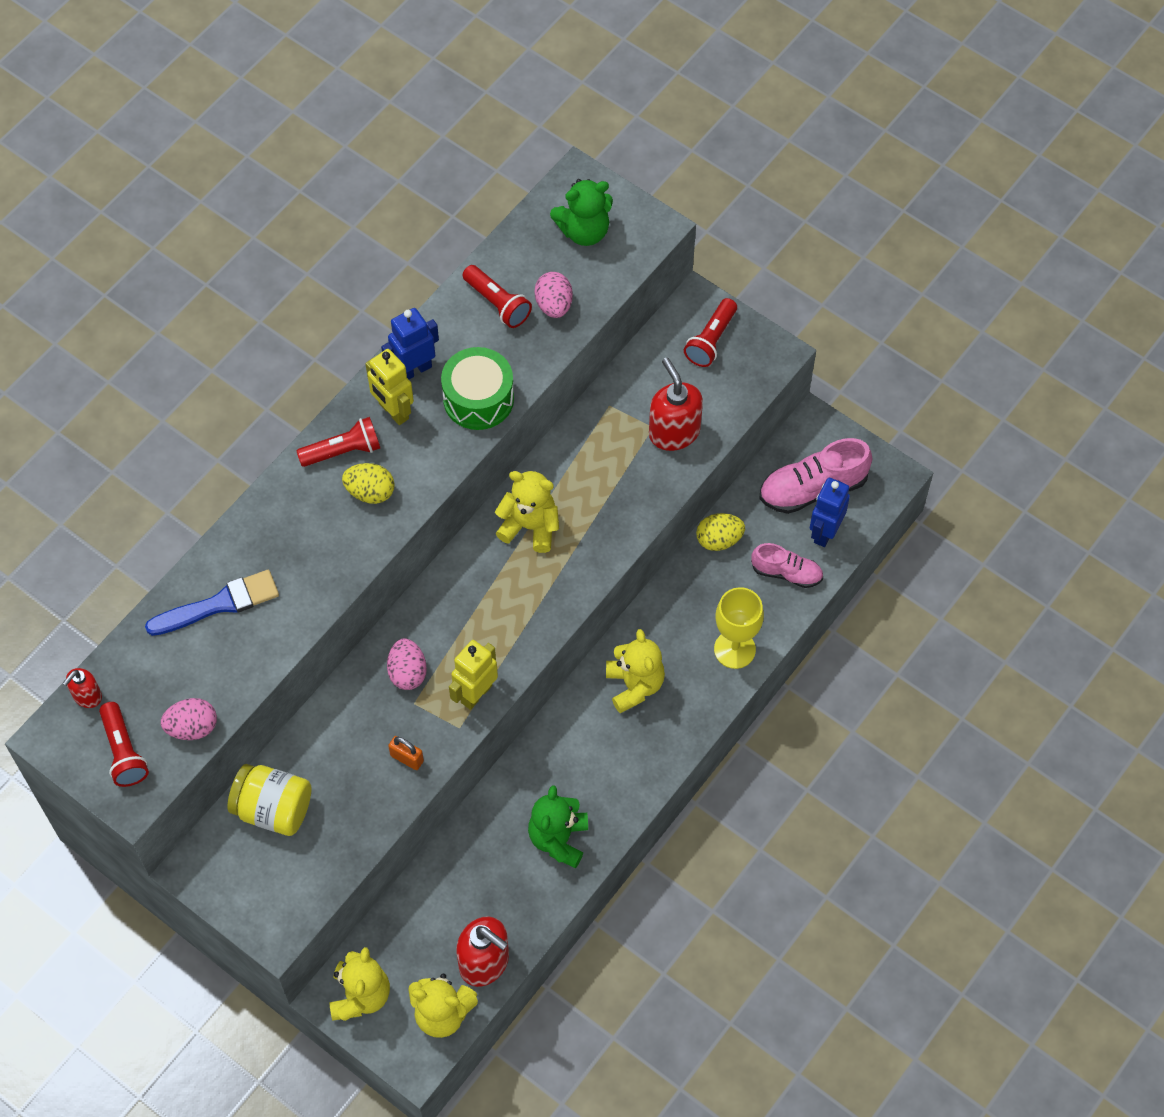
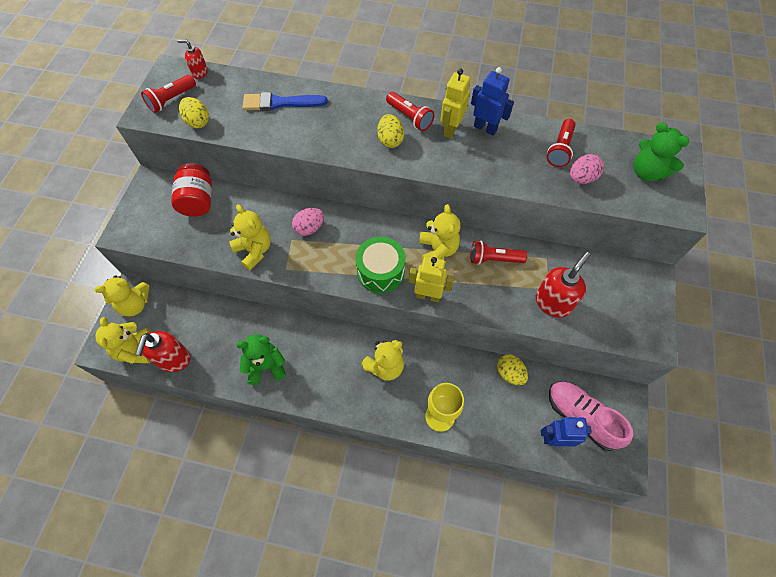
camera: 65 degrees right, 0 degrees up
(192, 727) = (197, 122): pink egg -> yellow egg
(219, 604) = (280, 103): blue brush -> blue brush turned 135 degrees clockwise
(273, 809) = (198, 201): yellow jar -> red jar
(407, 758) = (254, 251): orange padlock -> yellow teddy bear
(476, 693) = (312, 268): yellow robot -> yellow robot (428, 296)
(478, 399) = (487, 166): green drum -> green drum (380, 271)
(711, 340) = (633, 296): red flashlight -> red flashlight (494, 259)
(786, 573) = (511, 426): pink shoe -> none

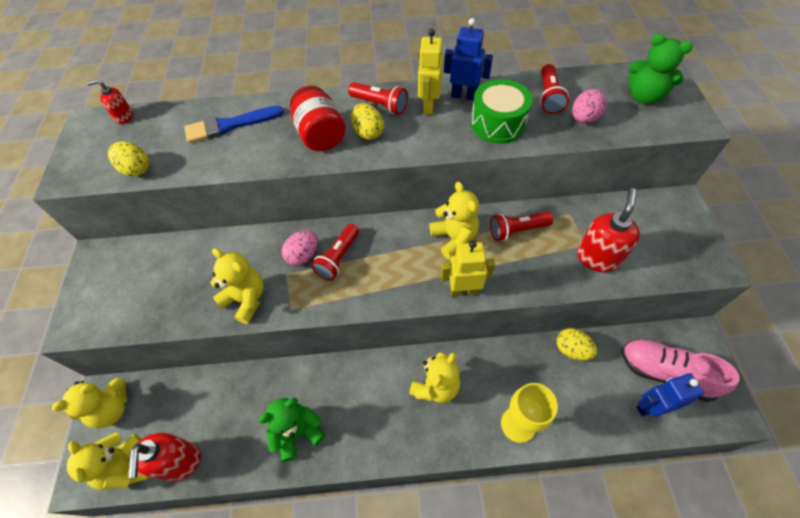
camera: 15 degrees left, 5 degrees down
(171, 100) = (97, 153): red flashlight -> red flashlight (338, 258)
(198, 201) = (160, 262): red jar -> red jar (320, 135)
(380, 271) = (401, 280): green drum -> green drum (498, 124)

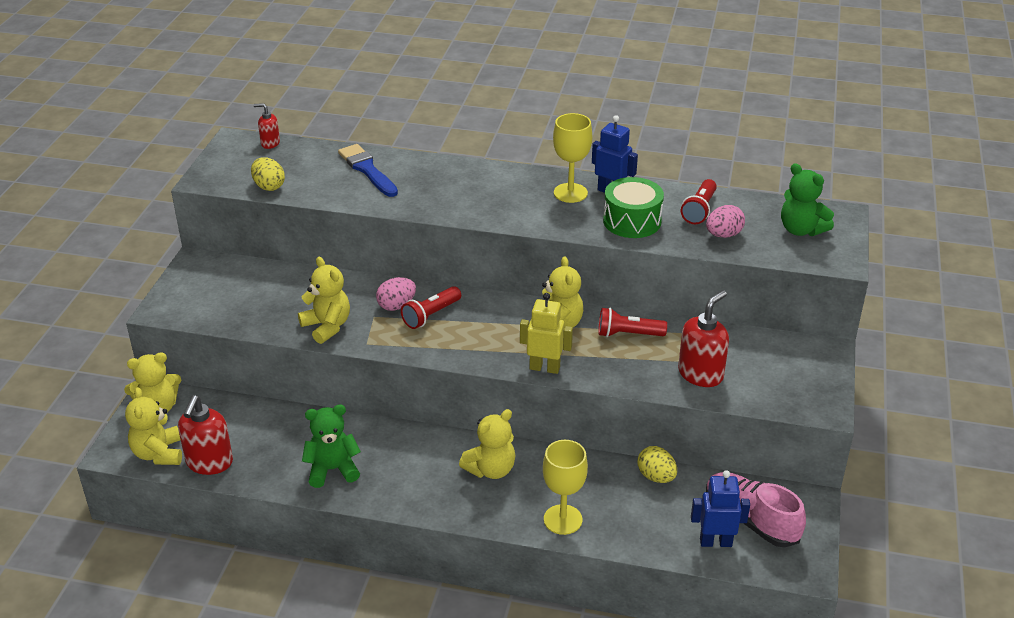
camera: 15 degrees right, 20 degrees down
(230, 125) = (367, 170): blue brush -> blue brush turned 60 degrees clockwise
(320, 135) = (451, 195): red jar -> none
(368, 132) = (498, 202): yellow egg -> none
(380, 105) = (521, 182): red flashlight -> none
(428, 106) = (570, 193): yellow robot -> yellow goblet

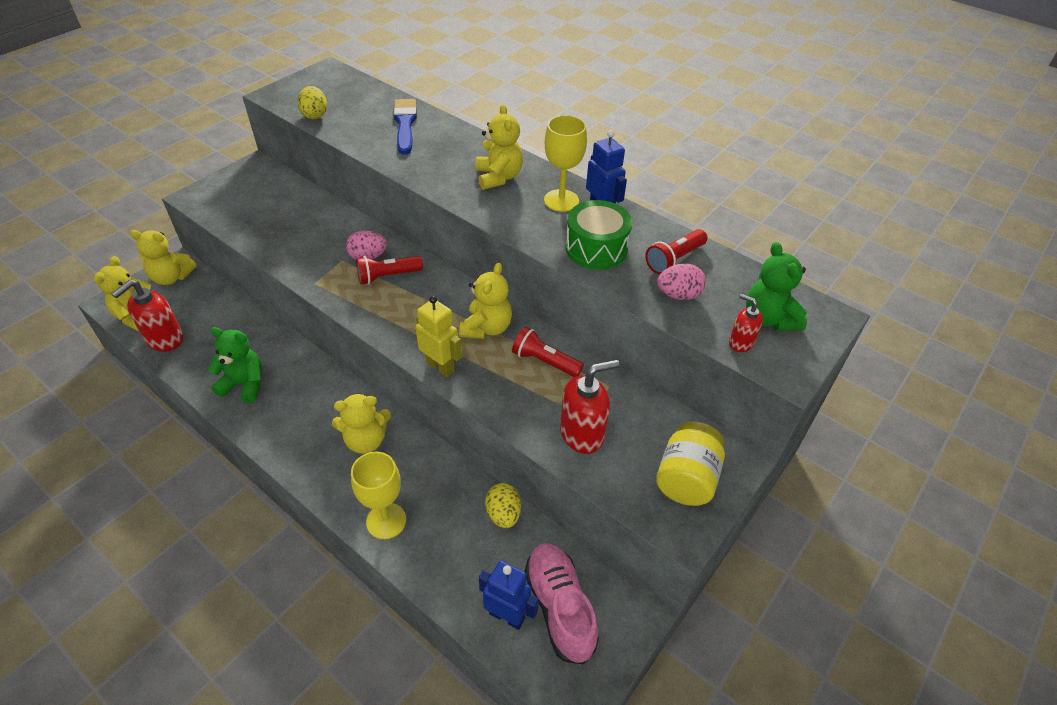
camera: 25 degrees right, 10 degrees up
(270, 143) = (352, 79): red soap dispenser -> red soap dispenser (740, 342)
(327, 326) = (298, 256): yellow teddy bear -> yellow teddy bear (498, 177)
(800, 375) = (686, 478): none -> yellow jar

